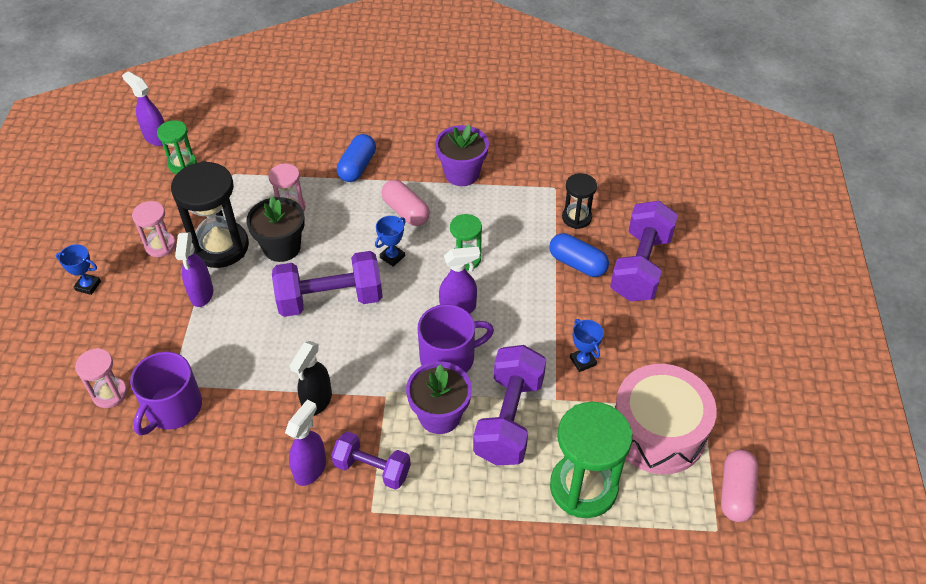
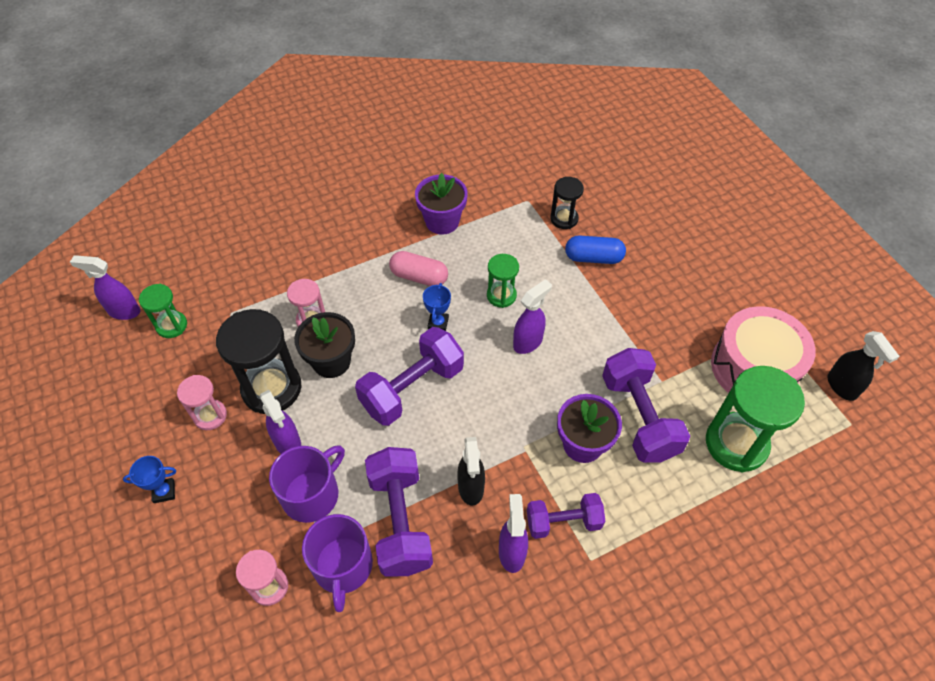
camera: 30 degrees left, 5 degrees up
(357, 167) = (345, 255): blue capsule -> none
(449, 357) = (552, 389): purple mug -> purple mug (312, 494)
(583, 361) = (658, 338): blue trophy -> none
(640, 266) = (642, 237): purple dumbbell -> purple dumbbell (400, 521)
(735, 492) = (841, 387): pink capsule -> black spray bottle

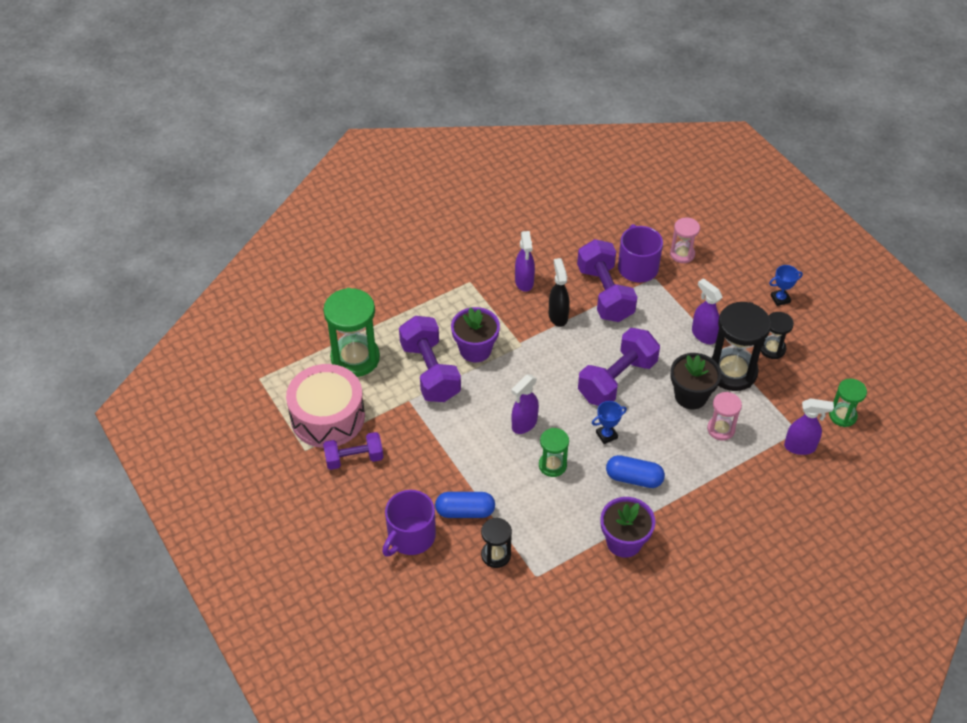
camera: 175 degrees right, 5 degrees down
(124, 311) = (893, 425): purple spray bottle -> purple spray bottle (800, 447)
(210, 416) = (772, 349): pink hourglass -> black hourglass
(312, 494) = (673, 304): purple mug -> purple mug (410, 536)
(419, 277) = (634, 478): pink capsule -> blue capsule
(438, 323) = (606, 435): blue trophy -> blue trophy turned 60 degrees clockwise
(563, 522) = (489, 301): purple dumbbell -> purple dumbbell (354, 458)
(841, 387) = (257, 406): black spray bottle -> none

